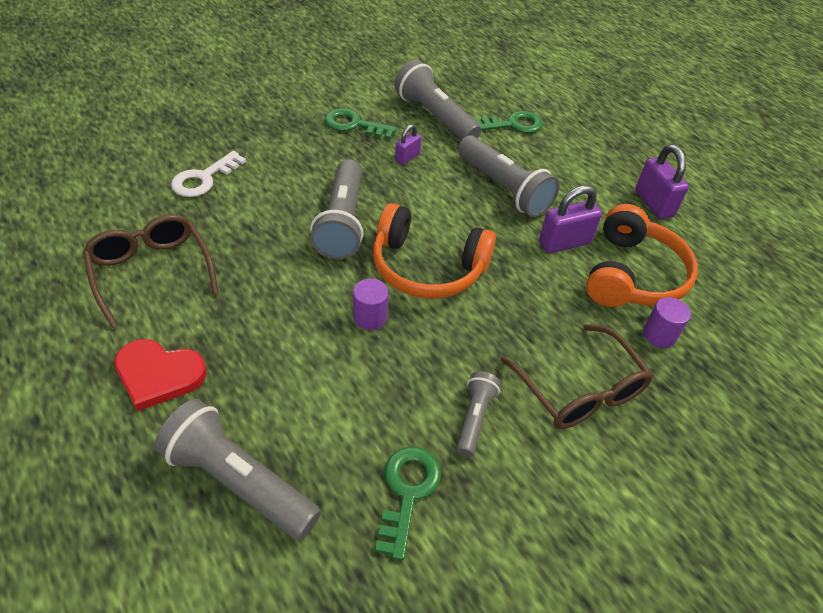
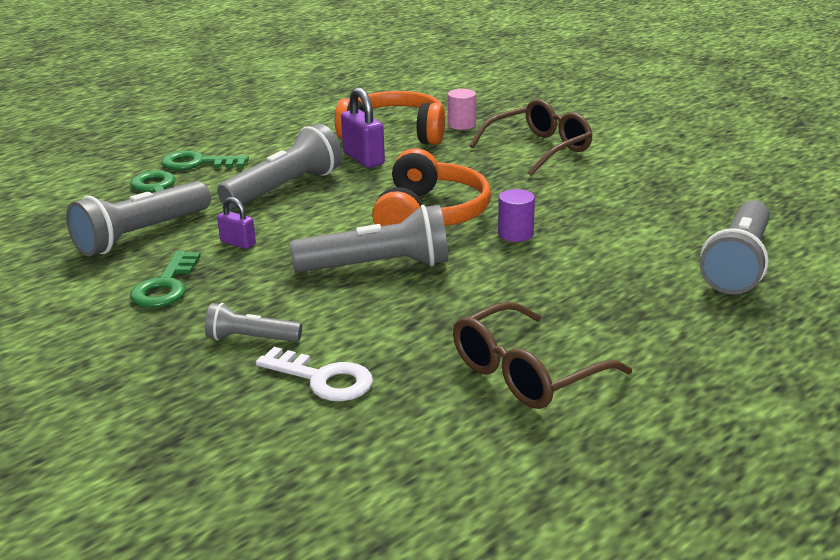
camera: 95 degrees left, 20 degrees down
(159, 375) = (667, 329): red heart -> none
(407, 492) = (684, 200): green key -> green key (198, 163)
(474, 418) = (596, 182): grey flashlight -> grey flashlight (251, 339)
(654, 203) = (289, 125): purple padlock -> none
(659, 335) = (461, 125): purple cylinder -> pink cylinder

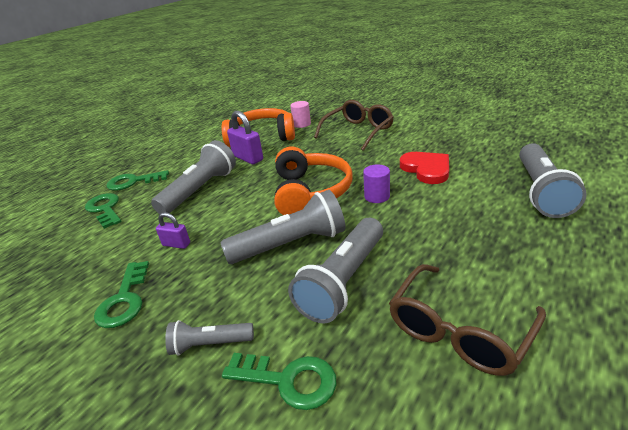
camera: 10 degrees left, 5 degrees up
(141, 235) = (98, 252): grey flashlight -> grey flashlight (343, 281)
(323, 379) = (288, 380): white key -> green key
(604, 213) = (426, 169): none -> red heart

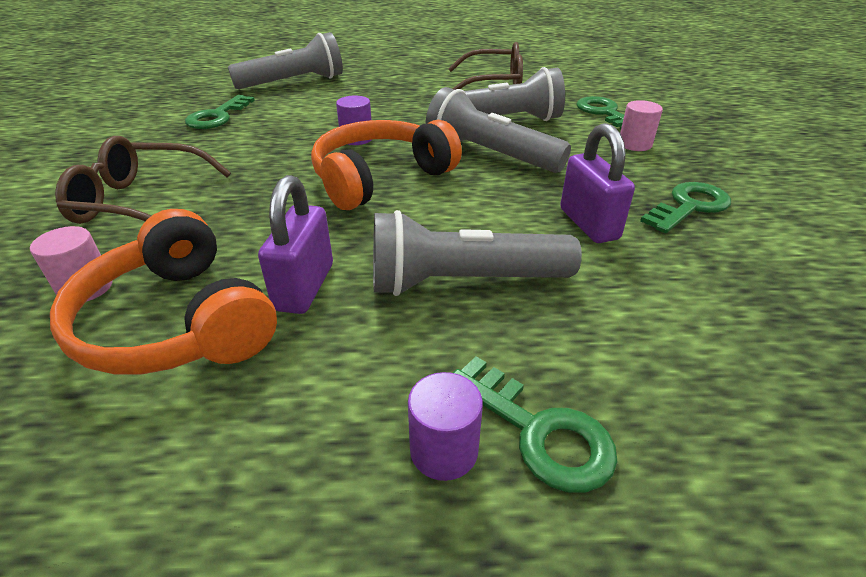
camera: 130 degrees left, 5 degrees up
(105, 209) = (653, 383): green key -> green key (217, 116)
(154, 167) = (444, 450): none -> purple cylinder
(176, 244) = (588, 224): purple padlock -> purple padlock, size x1.71
(210, 344) = (634, 144): grey flashlight -> pink cylinder
(426, 169) = (272, 128): red heart -> none

